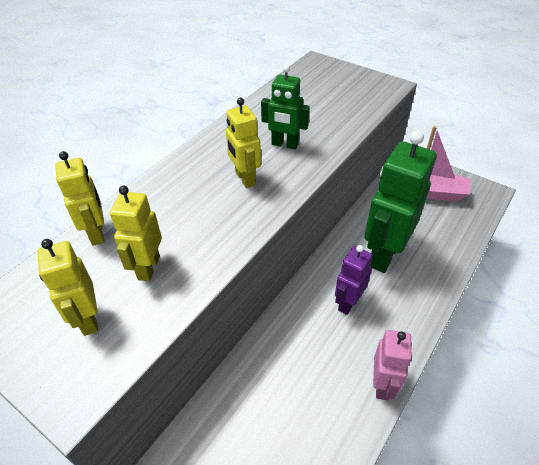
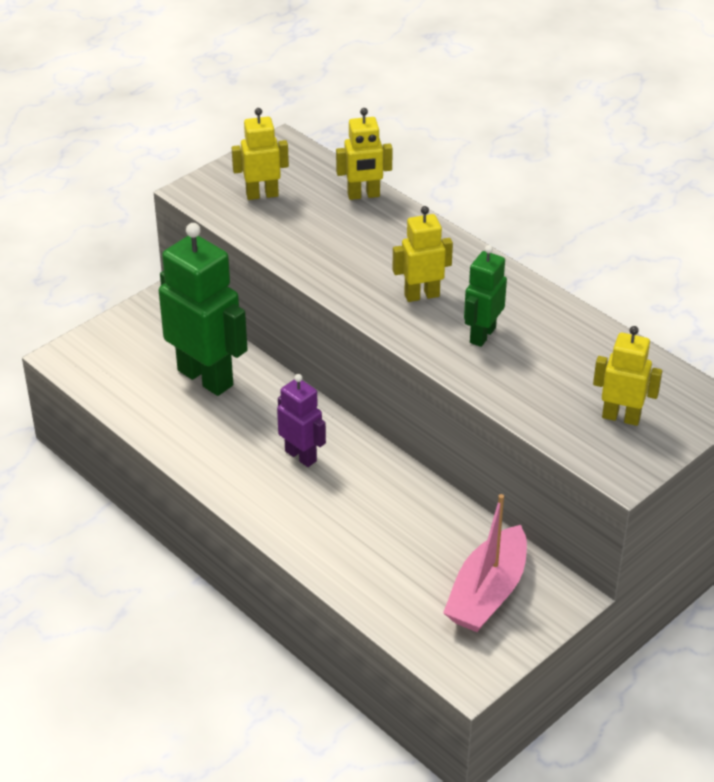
camera: 100 degrees right, 5 degrees down
(148, 267) = (308, 225): yellow robot -> yellow robot (621, 417)
(382, 385) = (191, 459): pink robot -> none
(383, 254) = (368, 508): green robot -> green robot (206, 377)

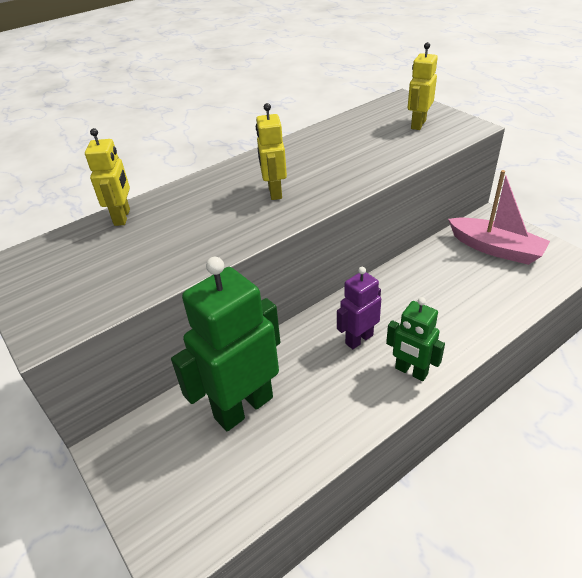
camera: 80 degrees left, 0 degrees up
(262, 194) = (83, 279): yellow robot -> none
(482, 335) = (329, 168): green robot -> green robot (411, 371)

